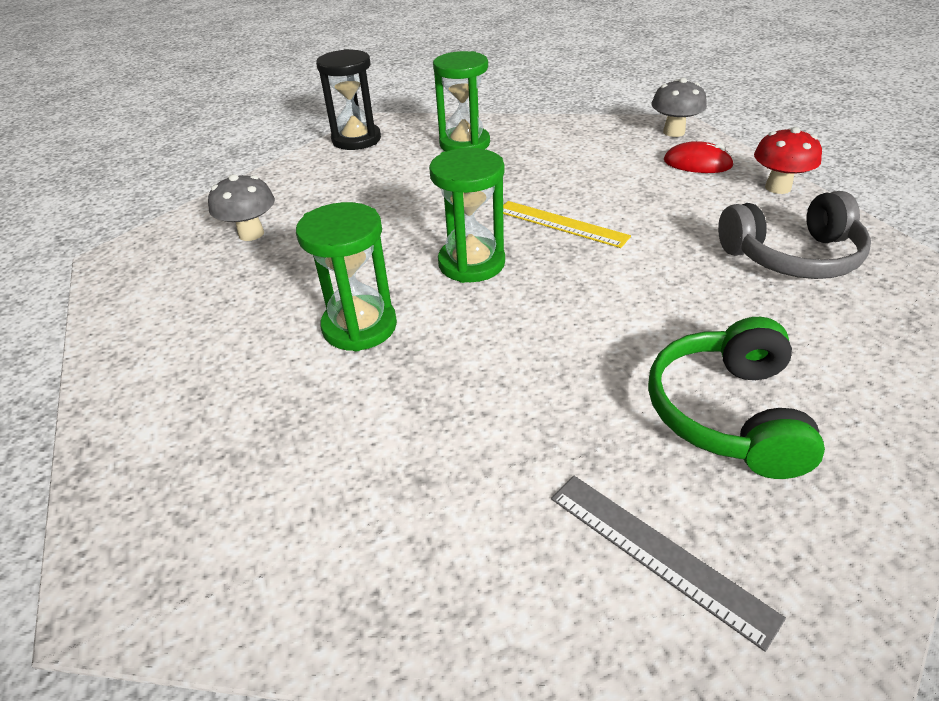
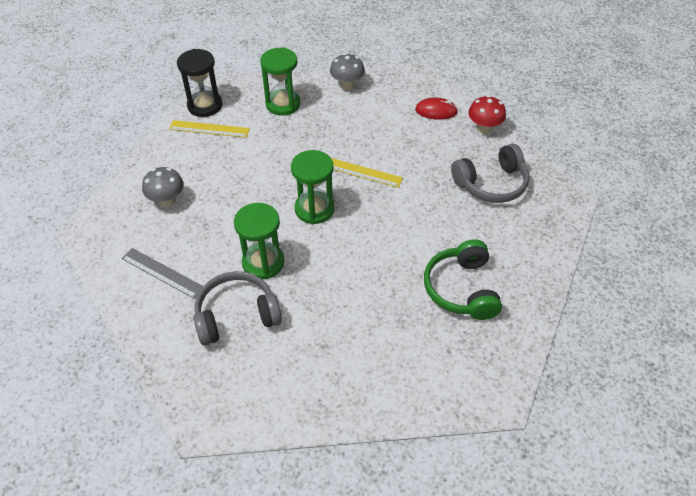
camera: 15 degrees left, 10 degrees up
(279, 400) = (236, 315): none -> grey headphones
(351, 162) = (209, 129): none -> yellow ruler
(658, 554) = (436, 362): grey ruler -> grey ruler (162, 273)
(674, 132) = (419, 82): grey mushroom -> grey mushroom (347, 85)

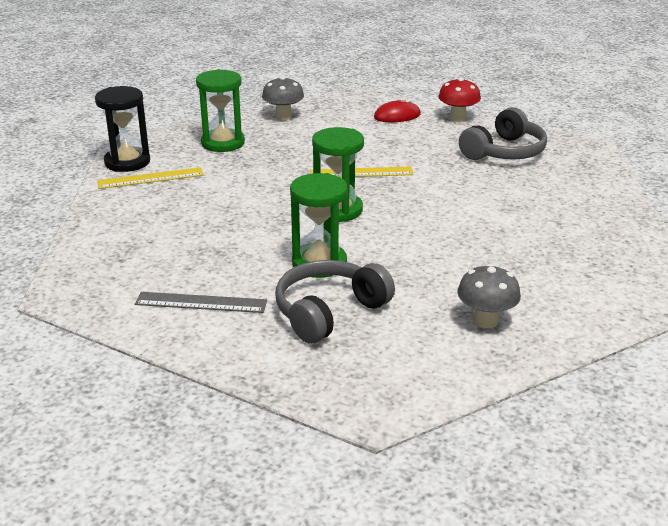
camera: 25 degrees left, 20 degrees down
(167, 201) = (151, 244): grey mushroom -> grey mushroom (486, 321)
(461, 289) = (552, 228): green headphones -> none

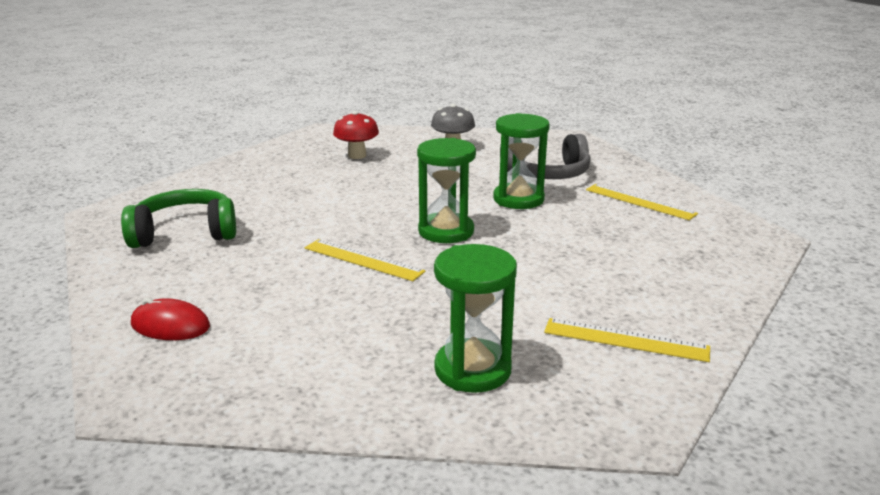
camera: 145 degrees left, 5 degrees down
(127, 162) = (649, 385): black hourglass -> none
(201, 302) = (639, 201): grey ruler -> yellow ruler
(283, 117) = (316, 394): grey mushroom -> none
(457, 118) = (117, 291): red mushroom -> red mushroom (357, 155)
(504, 152) = (185, 233): grey headphones -> green headphones

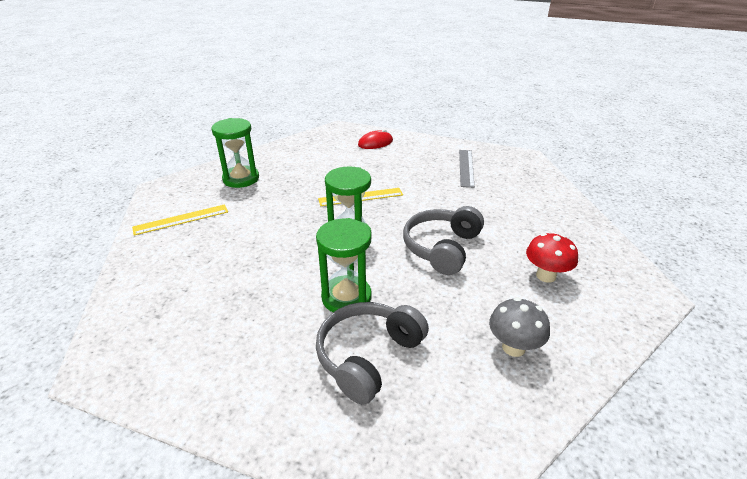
camera: 135 degrees right, 10 degrees up
(185, 233) = (466, 168): green headphones -> grey ruler
(386, 192) = (442, 248): none -> grey headphones
(639, 201) = (242, 361): yellow ruler -> none

